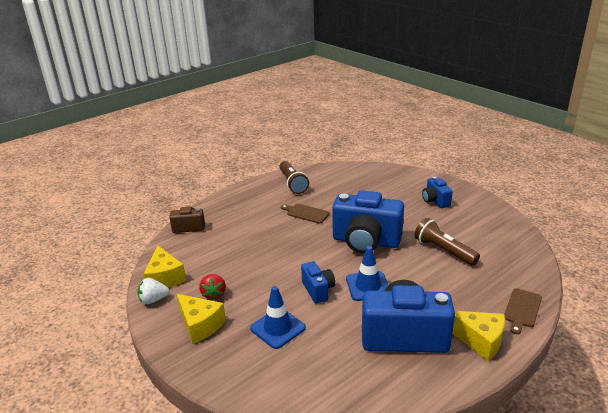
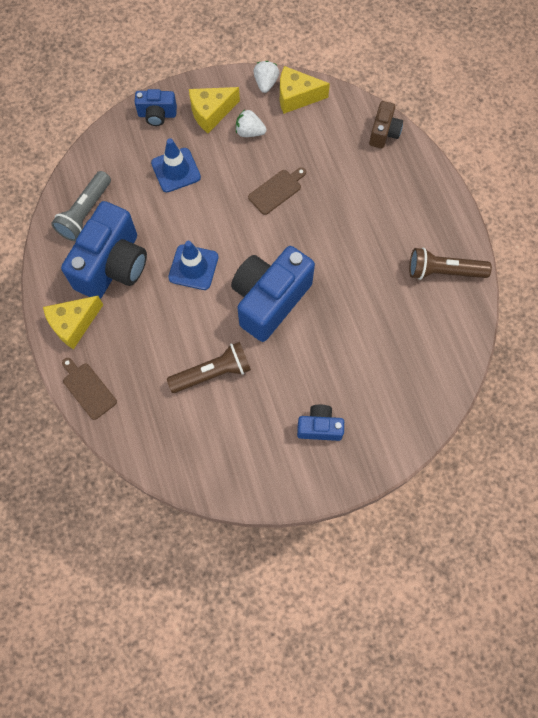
camera: 110 degrees right, 40 degrees up
(214, 294) = (249, 132): red strawberry -> white strawberry
(306, 213) = (359, 261): brown cutting board -> brown cutting board (276, 190)
(318, 290) = (210, 220): blue camera -> blue camera (157, 115)
(363, 378) = (85, 213): none -> grey flashlight

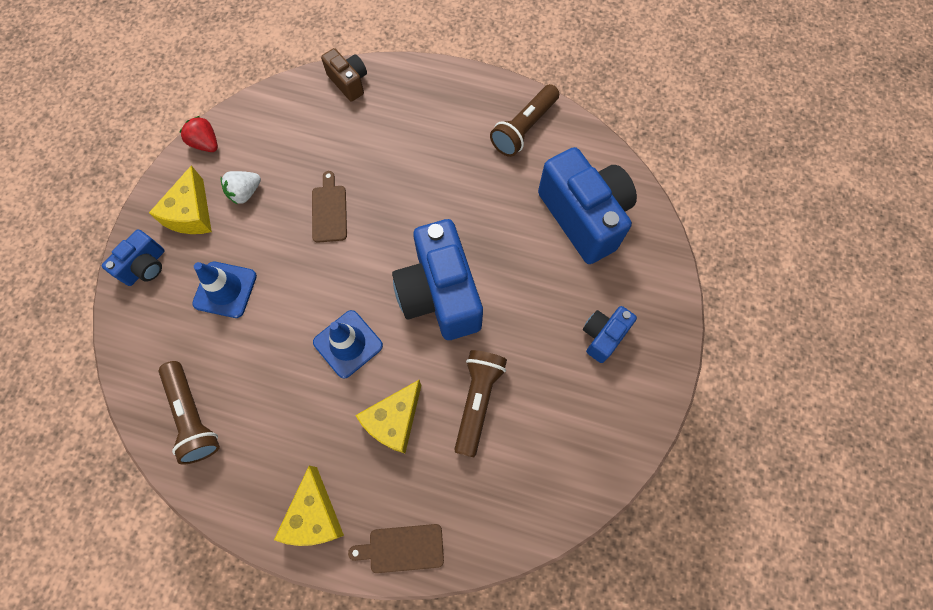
camera: 55 degrees left, 0 degrees up
(85, 213) = (193, 416): grey flashlight -> brown flashlight
(113, 265) = (280, 426): blue camera -> blue camera (584, 217)
(266, 83) = (206, 143): white strawberry -> red strawberry
(296, 97) = (245, 127): yellow cheese -> yellow cheese (394, 421)

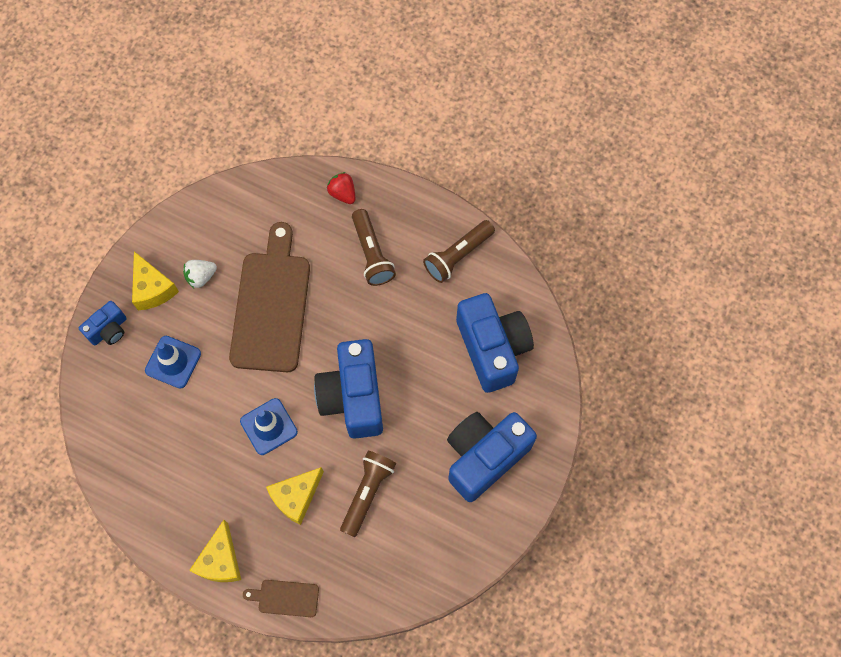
camera: 10 degrees right, 0 degrees up
(192, 214) = (153, 288): yellow cheese -> yellow cheese turned 45 degrees counterclockwise
(193, 416) = (134, 465): brown flashlight -> brown flashlight (372, 254)
(206, 143) = (172, 224): red strawberry -> red strawberry (343, 193)
(329, 211) = (271, 305): brown cutting board -> brown cutting board, size x2.27
(349, 82) = (308, 184): brown camera -> none
(603, 336) = (484, 457): blue camera -> blue camera, size x1.99

